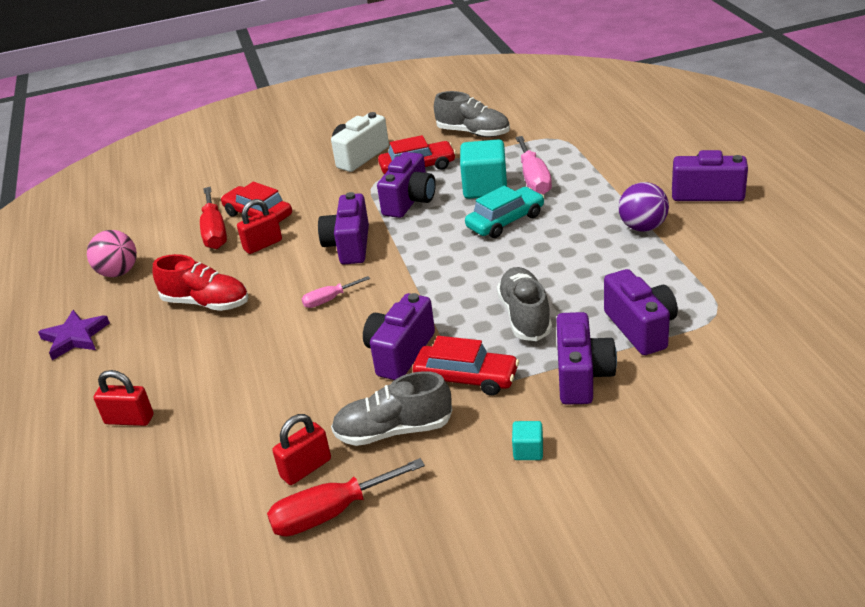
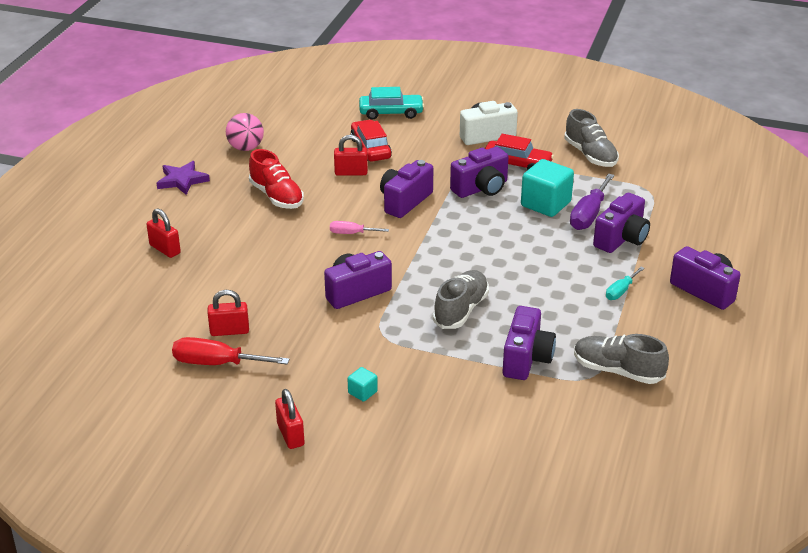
camera: 30 degrees right, 0 degrees up
(215, 232) = (331, 147): red screwdriver -> none
(393, 430) = (300, 337): grey shoe -> grey shoe (617, 371)
(466, 378) = (377, 329): red car -> none
(505, 221) = (529, 237): turquoise car -> turquoise car (391, 113)
(507, 544) = (290, 435): none -> red padlock
(534, 179) = (589, 215): pink screwdriver -> purple screwdriver
(582, 376) = (449, 367): purple camera -> purple camera (621, 239)
(643, 227) = (621, 291): purple ball -> turquoise screwdriver

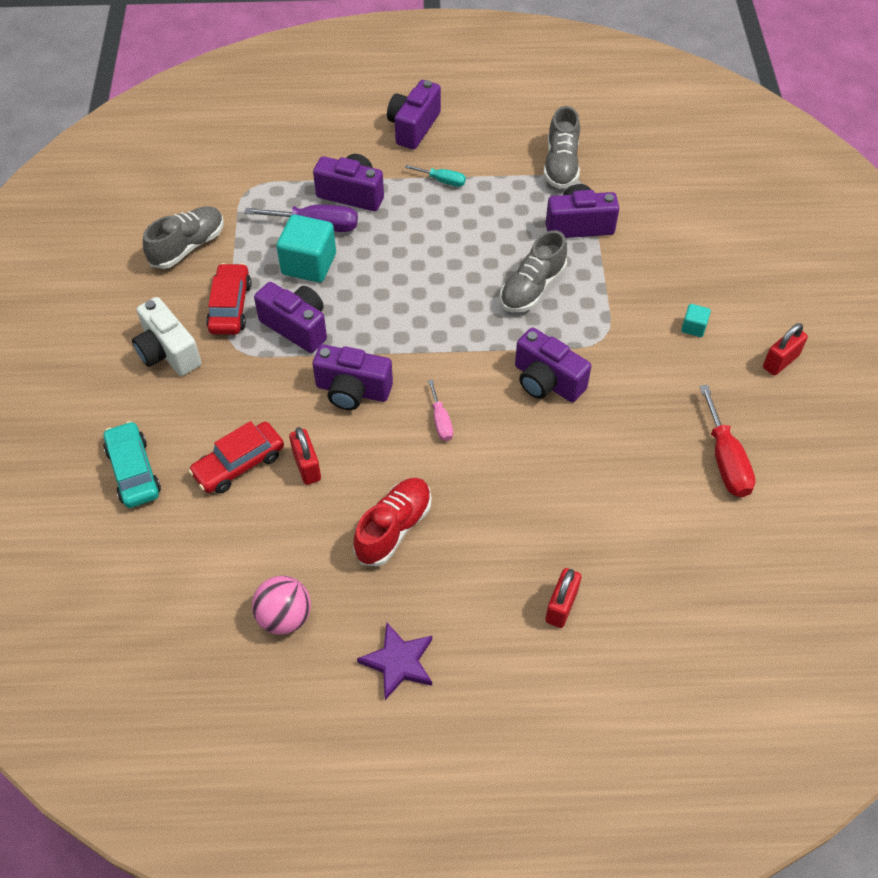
camera: 110 degrees left, 20 degrees up
(229, 331) = (671, 470): red padlock -> none
(461, 310) = (532, 288): grey shoe -> grey shoe turned 60 degrees counterclockwise

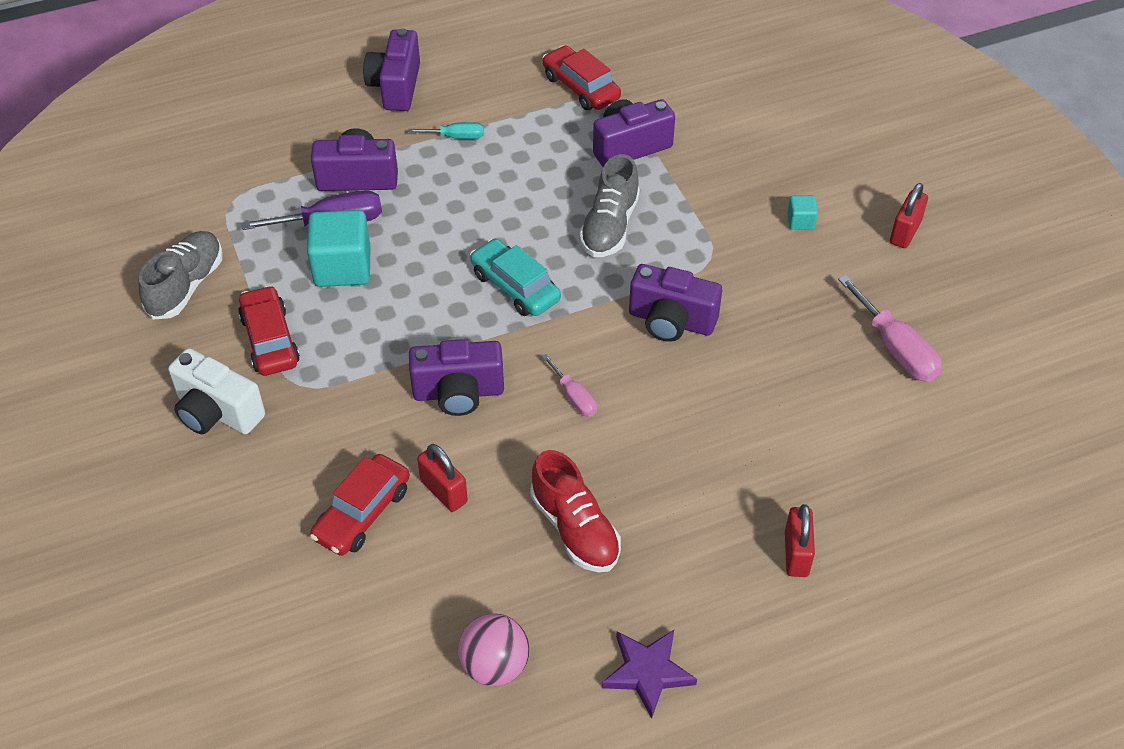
camera: 20 degrees left, 5 degrees down
(134, 471) = (237, 559): turquoise car -> turquoise car (515, 286)
(296, 327) = (360, 340): purple camera -> none
(394, 528) = (575, 529): red shoe -> red shoe turned 135 degrees clockwise
(561, 165) = (581, 87): grey shoe -> red car
(725, 460) = (896, 348): red screwdriver -> pink screwdriver

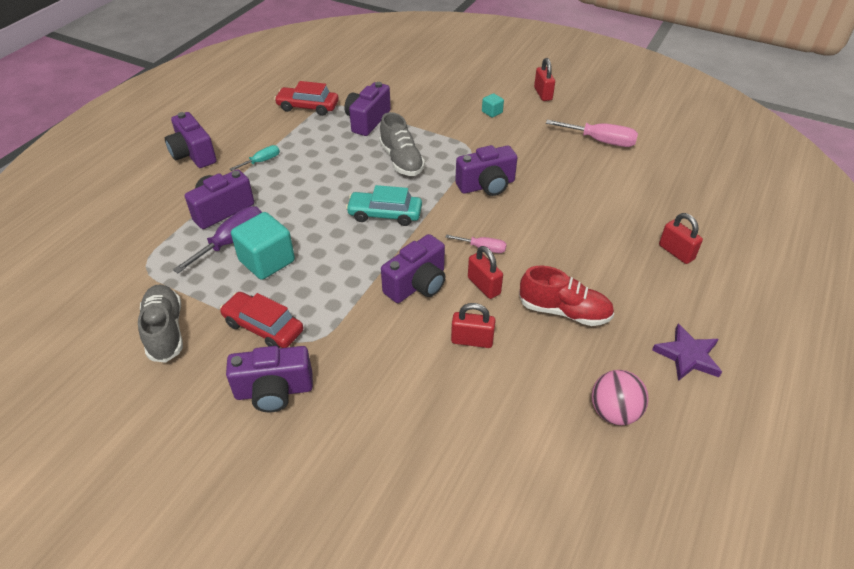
camera: 40 degrees left, 5 degrees down
(217, 412) = (274, 391): white camera -> purple camera
(362, 513) = (439, 385): red car -> none
(524, 441) = (484, 286): none -> red padlock

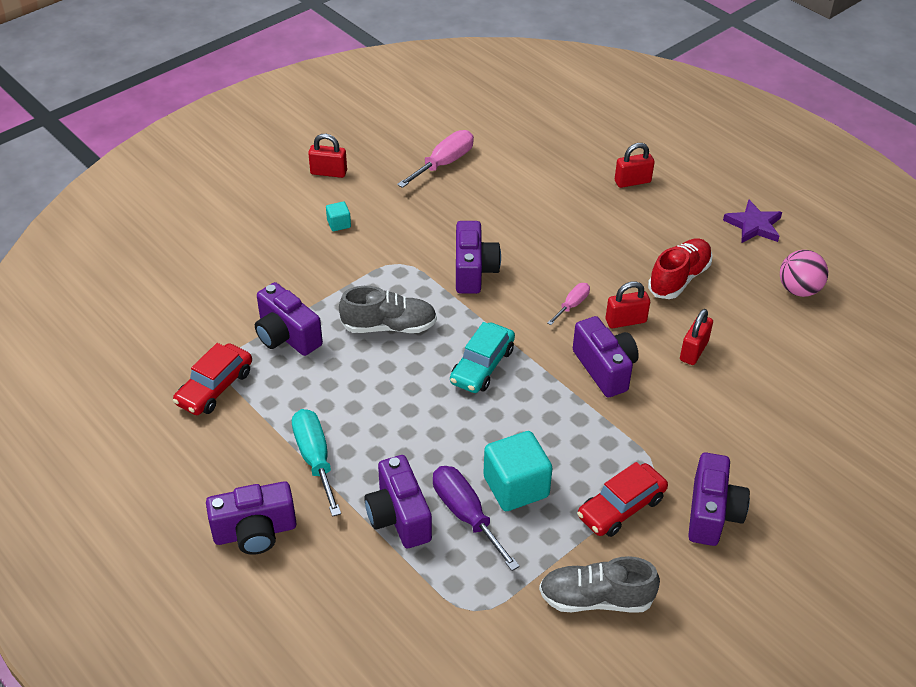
camera: 70 degrees left, 0 degrees up
(261, 161) = (315, 459): turquoise screwdriver -> turquoise screwdriver, size x1.74

